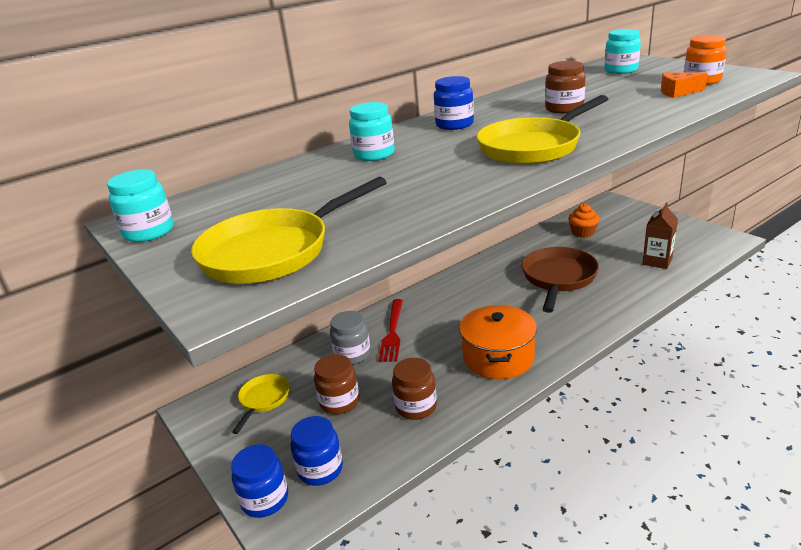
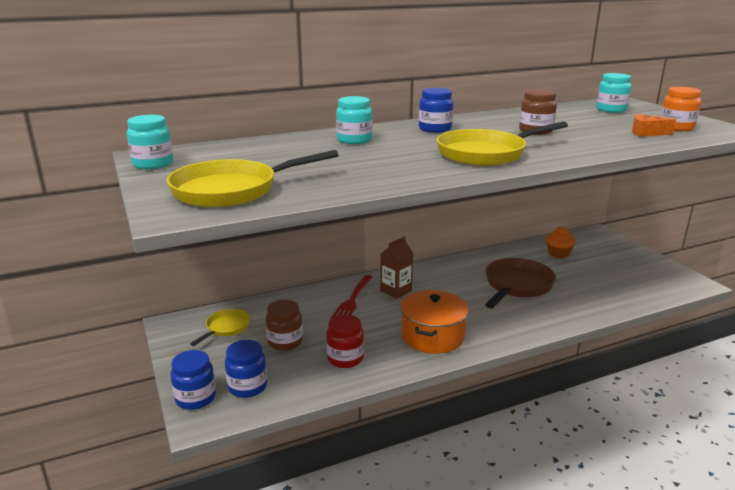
camera: 10 degrees right, 5 degrees down
(352, 354) = (312, 309): grey jar -> none
(416, 407) = (345, 358): brown jar -> red jar
(657, 261) = (615, 289): brown carton -> brown carton (396, 291)

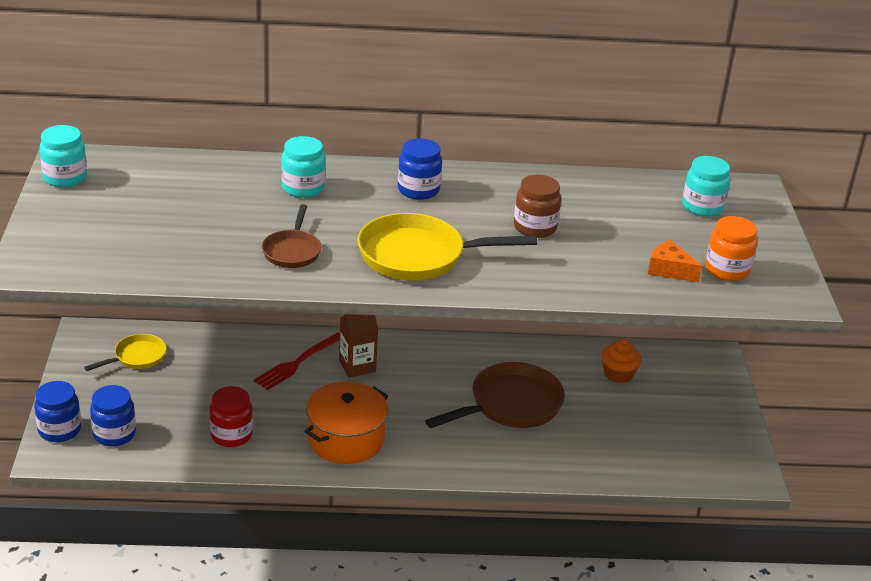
camera: 20 degrees right, 10 degrees up
(231, 190) = (106, 244): yellow pan -> none
(285, 342) = (185, 394): brown jar -> none
(392, 167) = (292, 251): none -> brown pan

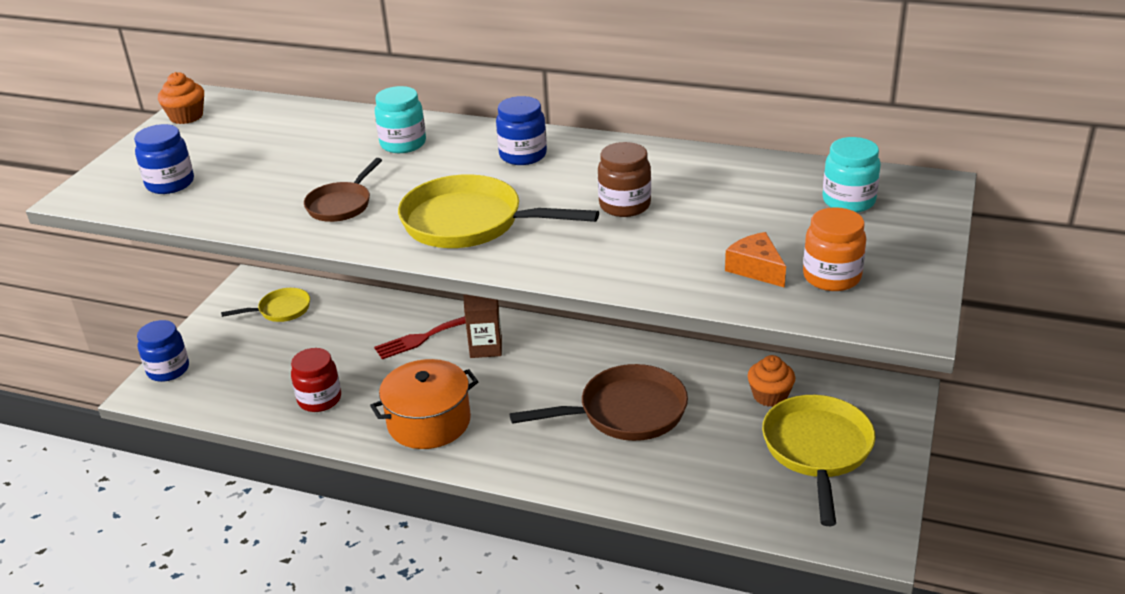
camera: 25 degrees right, 0 degrees up
(65, 178) = (186, 116): turquoise jar -> orange cupcake
(114, 434) = (213, 381): blue jar -> blue jar (170, 183)
(676, 412) = (817, 450): none -> yellow pan

